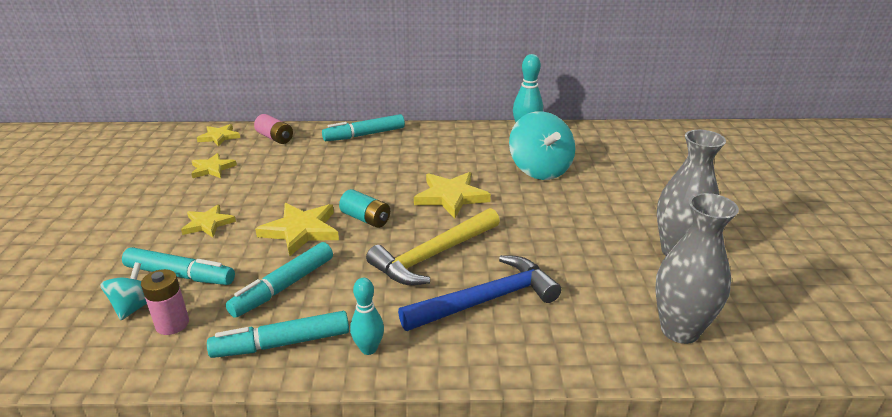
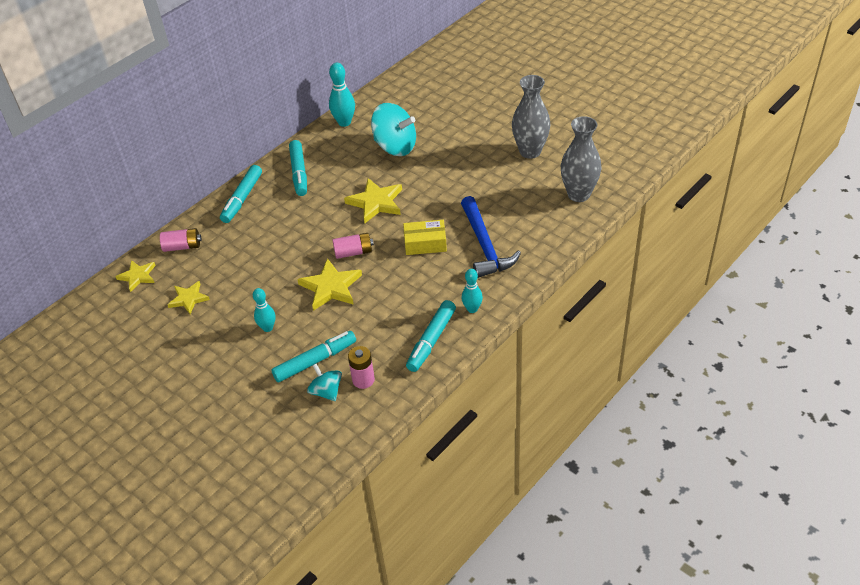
camera: 45 degrees left, 15 degrees up
(208, 223) = (267, 328): yellow star -> turquoise bowling pin
(283, 287) = (381, 319): turquoise marker -> turquoise marker (299, 173)
(366, 219) = (353, 252): turquoise battery -> pink battery
(433, 255) = (425, 243): yellow hammer -> yellow box
(486, 300) = (485, 245): blue hammer -> blue hammer turned 150 degrees clockwise

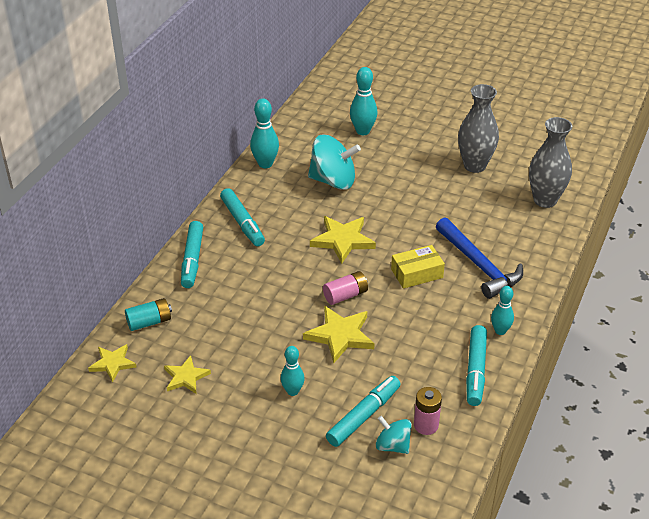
camera: 20 degrees left, 5 degrees down
(182, 246) = (149, 322): pink battery -> turquoise battery
(445, 104) = (363, 131): none -> turquoise bowling pin

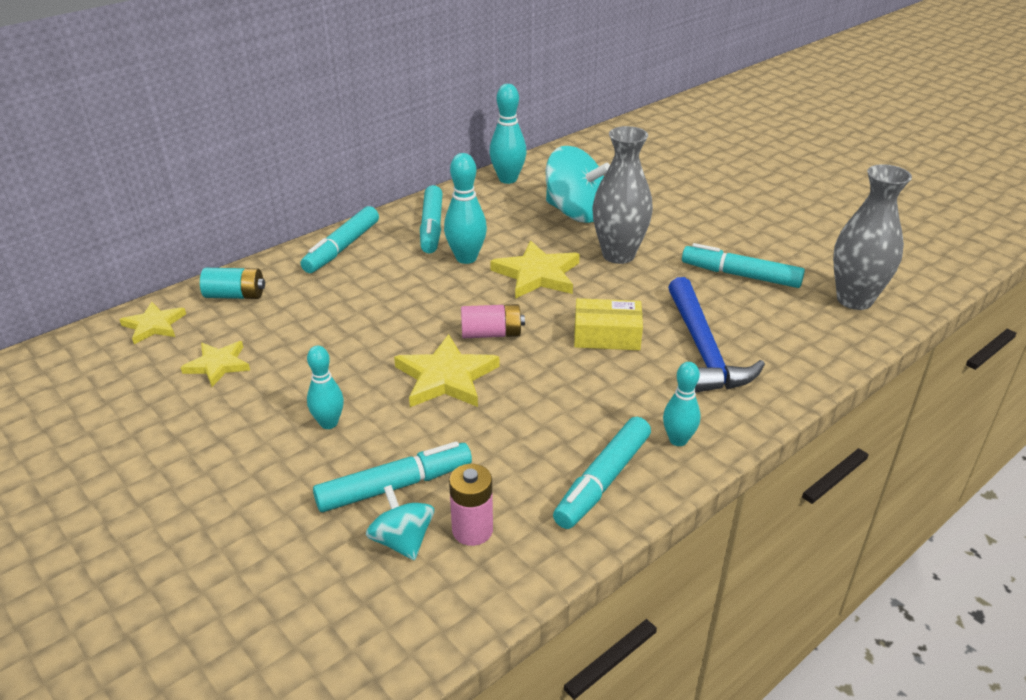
camera: 25 degrees right, 5 degrees down
(363, 131) = (651, 174): turquoise bowling pin -> turquoise bowling pin (466, 258)
(469, 202) = (740, 275): none -> turquoise marker
(474, 166) = (775, 239): grey vase -> grey vase (618, 255)

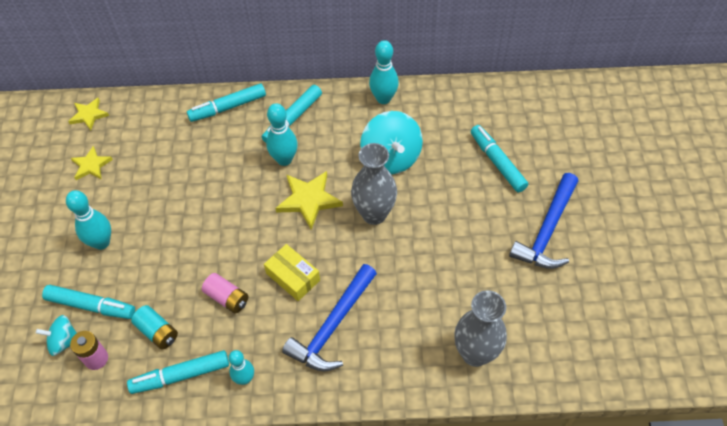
camera: 40 degrees right, 20 degrees up
(235, 295) = (142, 115): turquoise battery -> turquoise battery (157, 332)
(329, 423) = (101, 242): turquoise bowling pin -> turquoise bowling pin, size x1.50
(402, 541) = (64, 341): turquoise spinning top -> turquoise spinning top turned 105 degrees counterclockwise
(446, 377) = (181, 249): yellow star -> none
(491, 334) = (235, 232): pink battery -> pink battery (227, 298)
(740, 275) = (428, 282): turquoise marker -> turquoise marker (497, 162)
(782, 199) = (547, 230): none -> blue hammer

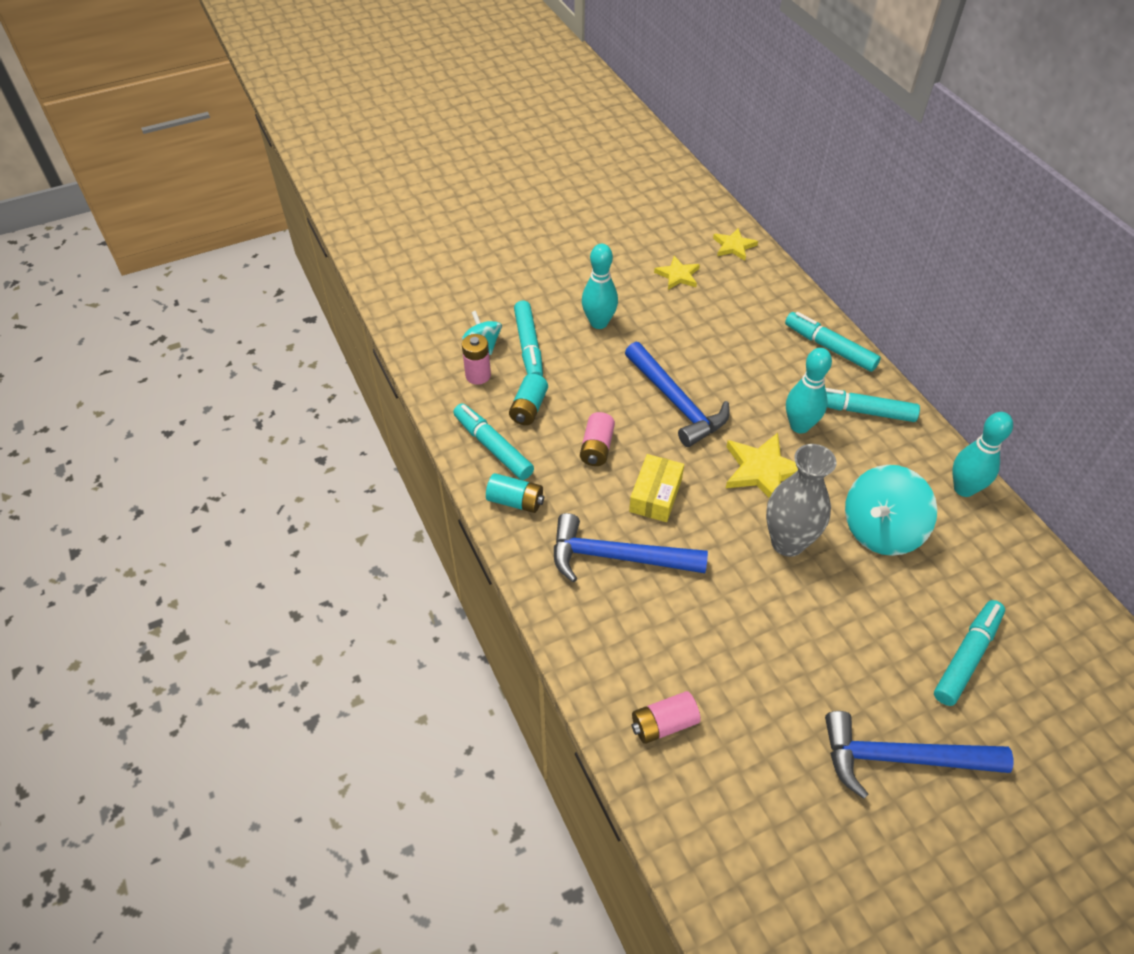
camera: 65 degrees right, 5 degrees down
(217, 225) = (676, 402): none -> blue hammer
(244, 379) = (515, 501): turquoise bowling pin -> turquoise battery
(475, 353) = (663, 724): grey vase -> pink battery

